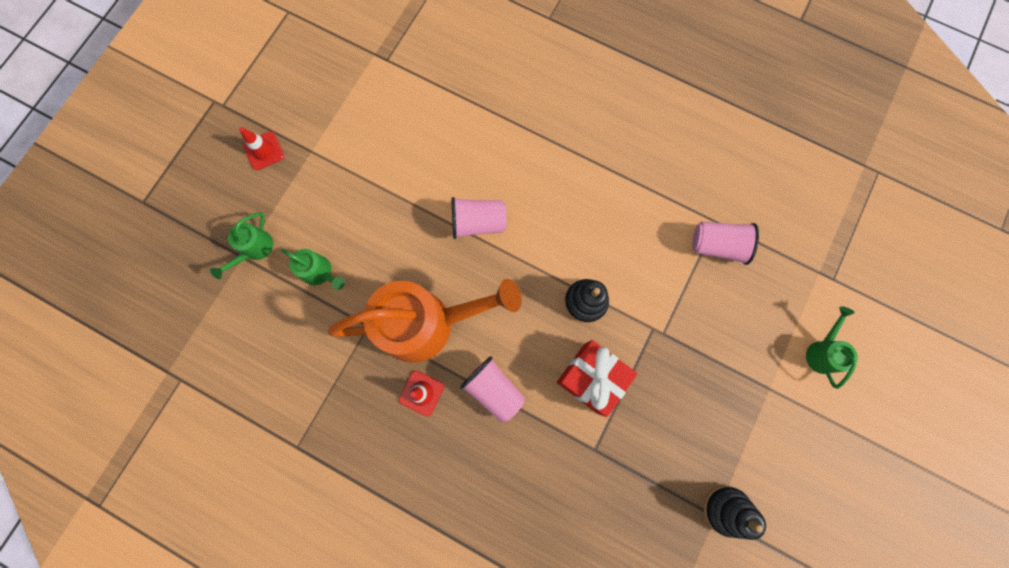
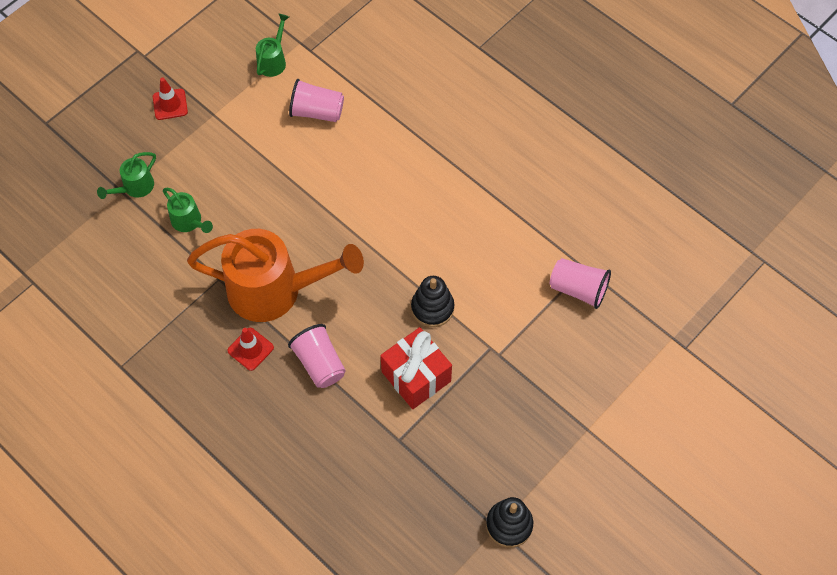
camera: 15 degrees right, 15 degrees down
(478, 222) = (351, 214): pink cup -> pink cup (317, 112)
(822, 351) = (651, 409): green watering can -> green watering can (273, 60)

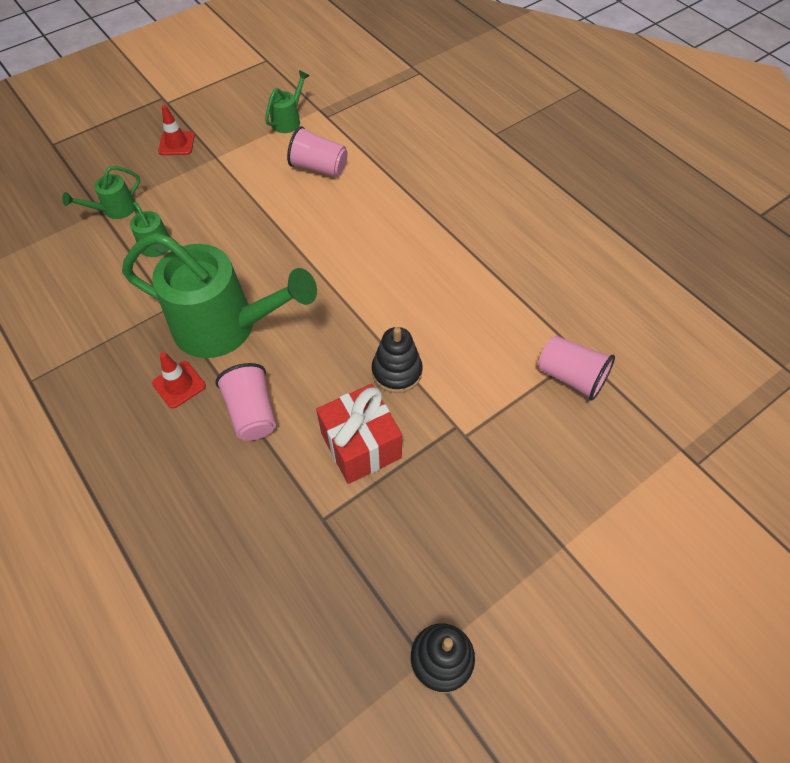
camera: 10 degrees right, 5 degrees down
(275, 290) = (226, 327): orange watering can -> green watering can

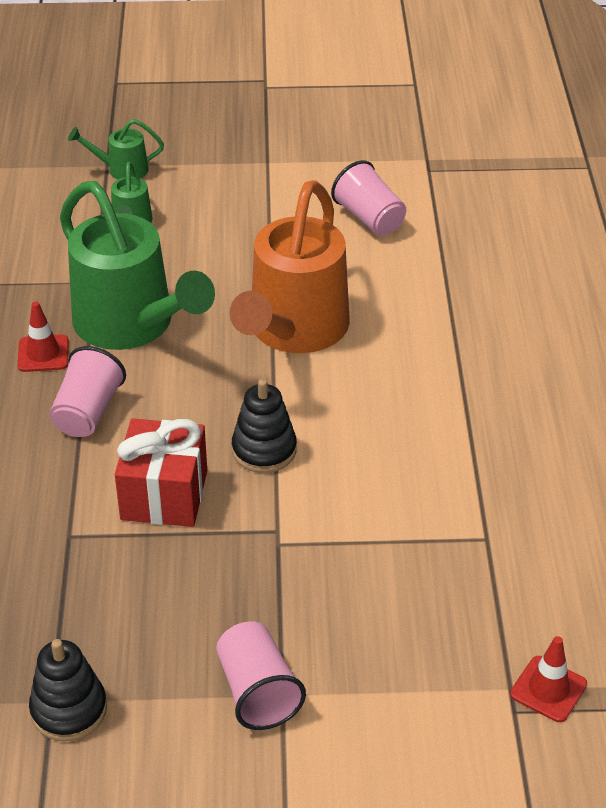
camera: 35 degrees right, 15 degrees down
(176, 144) = (238, 132): red traffic cone -> red traffic cone (548, 689)
(289, 120) = (381, 157): green watering can -> none
(340, 273) = (293, 331): none -> orange watering can
(571, 377) = (452, 553): pink cup -> pink cup (257, 691)

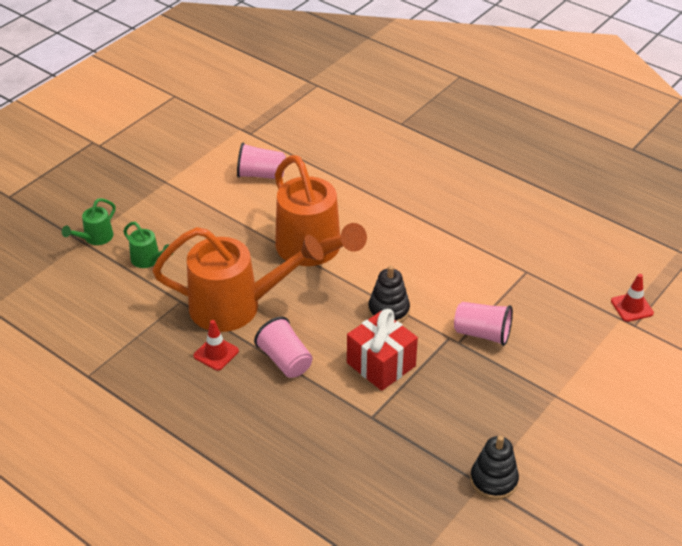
camera: 50 degrees left, 0 degrees up
(132, 326) = (236, 306): green watering can -> orange watering can
(257, 691) = (546, 403): pink cup -> pink cup (482, 333)

